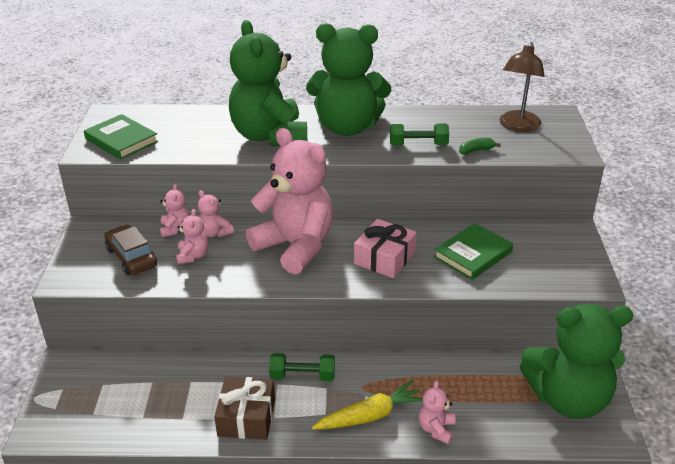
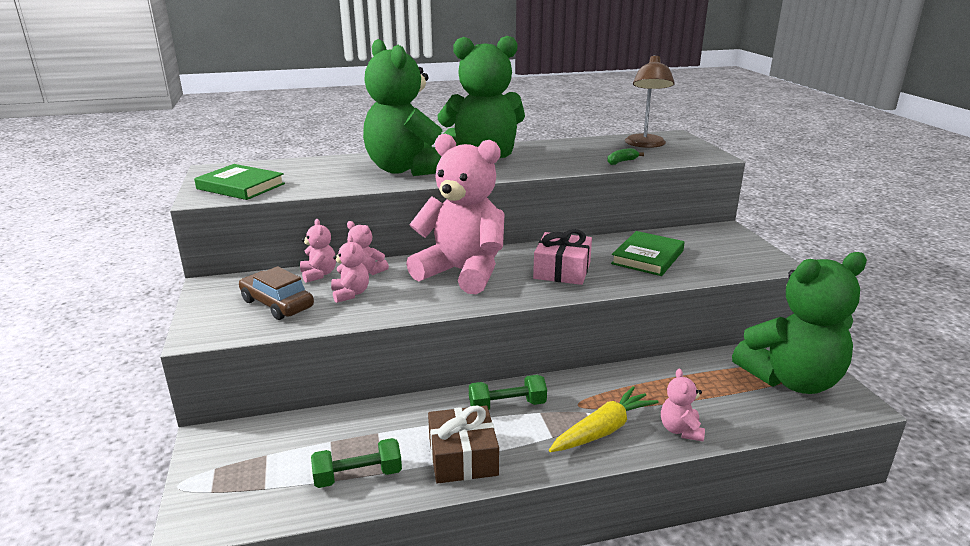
camera: 15 degrees left, 10 degrees down
(418, 145) = (563, 163): green dumbbell -> green dumbbell (358, 476)

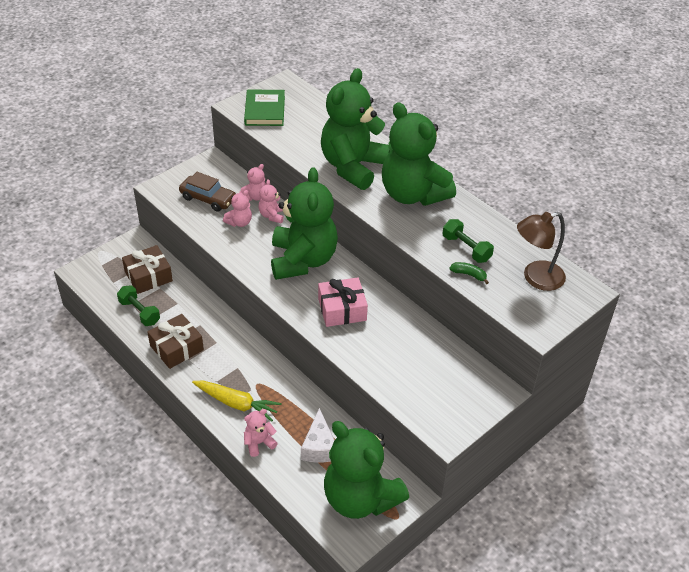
camera: 60 degrees right, 20 degrees up
(277, 304) = (208, 199): brown car -> brown car turned 105 degrees clockwise
(295, 446) = (148, 276): none -> brown gift
(462, 272) = (303, 260): pink teddy bear -> green teddy bear
(507, 405) = (235, 349): green dumbbell -> green dumbbell (466, 248)
(647, 257) = (400, 351): green book -> none
(704, 386) = (319, 446): none -> white cheese

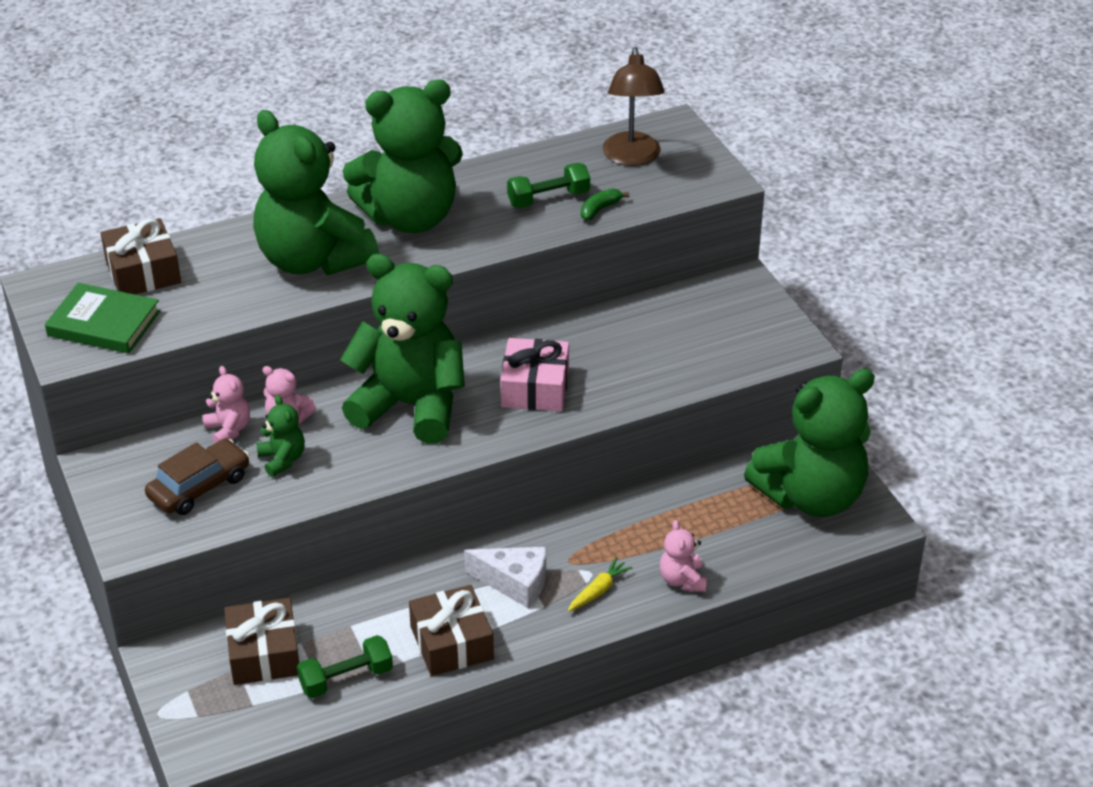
camera: 70 degrees left, 5 degrees down
(237, 403) = (598, 590): yellow carrot -> yellow carrot, size x0.57
(239, 222) = (282, 459): pink teddy bear -> green teddy bear
(312, 111) = (143, 272): none -> brown gift
(319, 446) = (712, 518): white cheese -> white cheese (515, 583)

